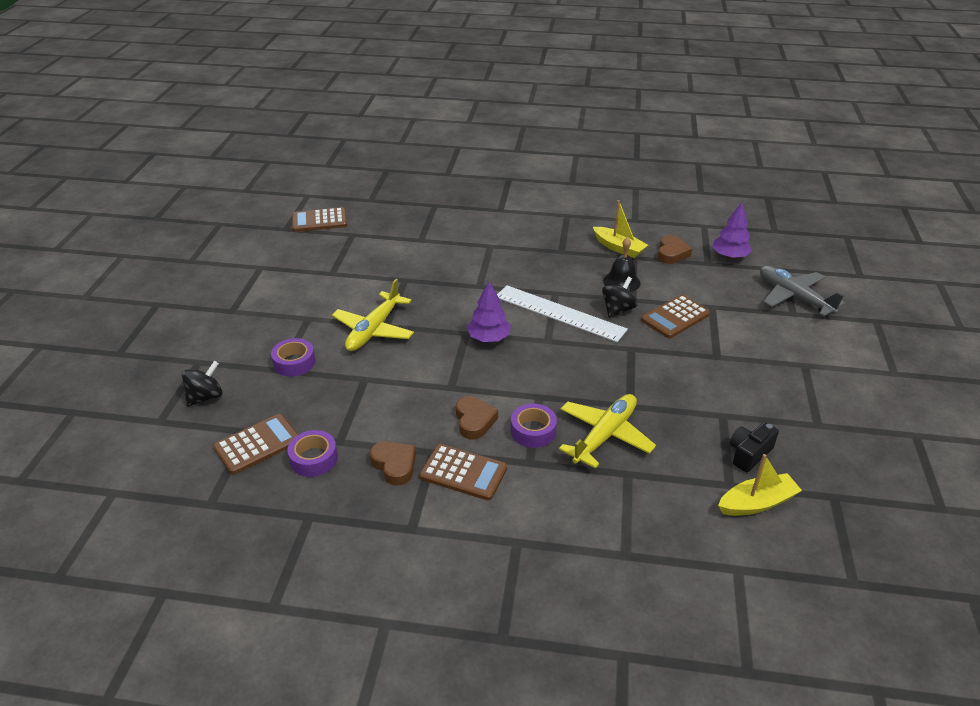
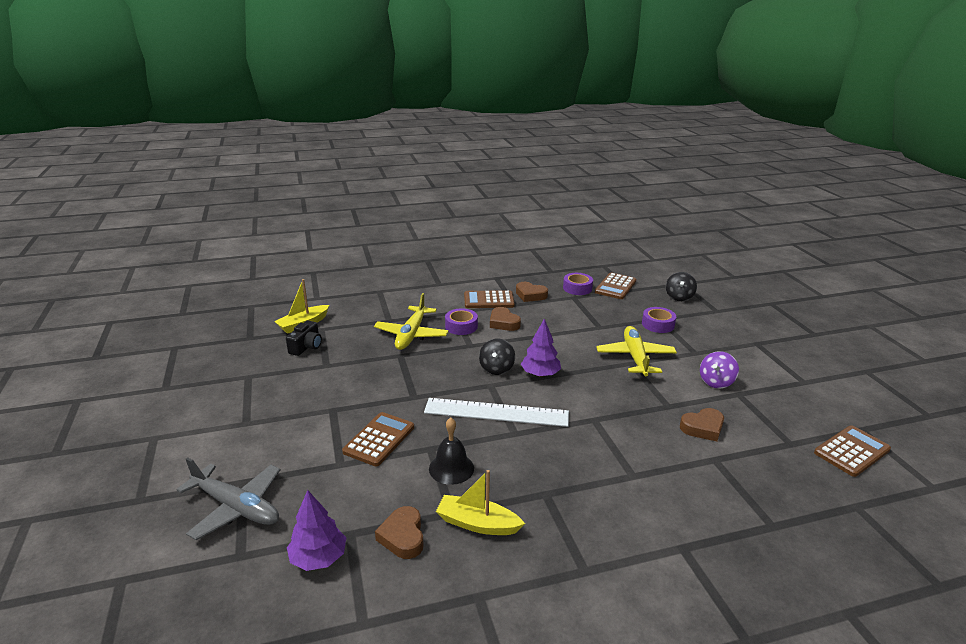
camera: 155 degrees right, 10 degrees down
(334, 287) = (716, 382): none -> purple spinning top
(400, 258) = (703, 428): none -> brown heart
(618, 310) = (441, 431): black spinning top -> black spinning top (496, 369)

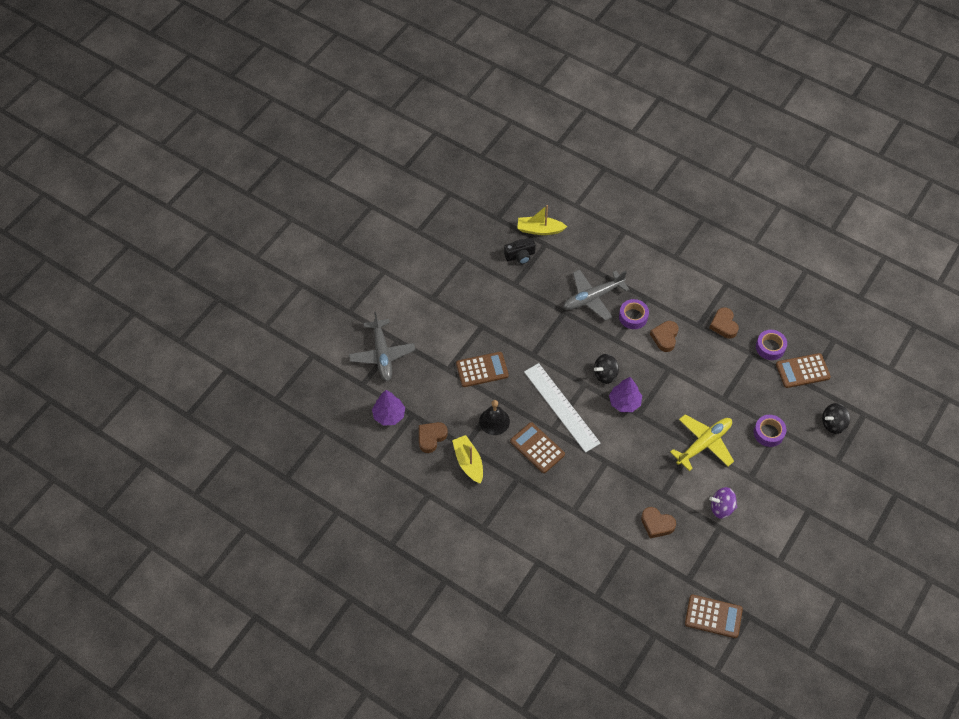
camera: 50 degrees right, 30 degrees up
(411, 334) = (593, 297): yellow plane -> grey plane
(489, 300) = (686, 305): brown calculator -> brown calculator (537, 448)

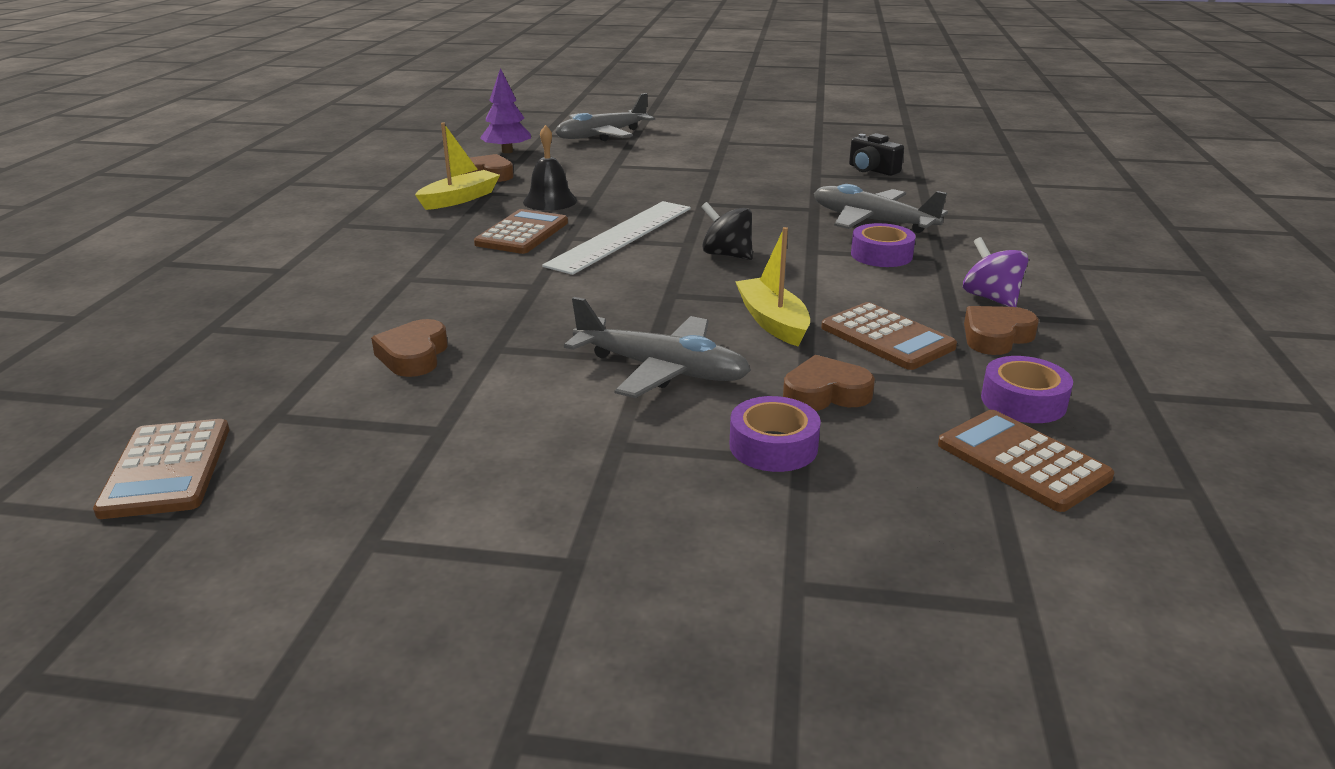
camera: 65 degrees right, 30 degrees down
(482, 370) = (636, 181): brown calculator -> brown calculator (887, 337)
(540, 230) = (939, 172): yellow boat -> yellow boat (773, 322)
(624, 402) = (684, 279): purple tree -> none
(665, 337) = (877, 287): brown heart -> brown heart (825, 393)
(704, 444) = (661, 370): yellow plane -> grey plane
(721, 508) = (500, 422): purple spinning top -> purple spinning top (991, 298)
(833, 424) = (917, 550): black spinning top -> none

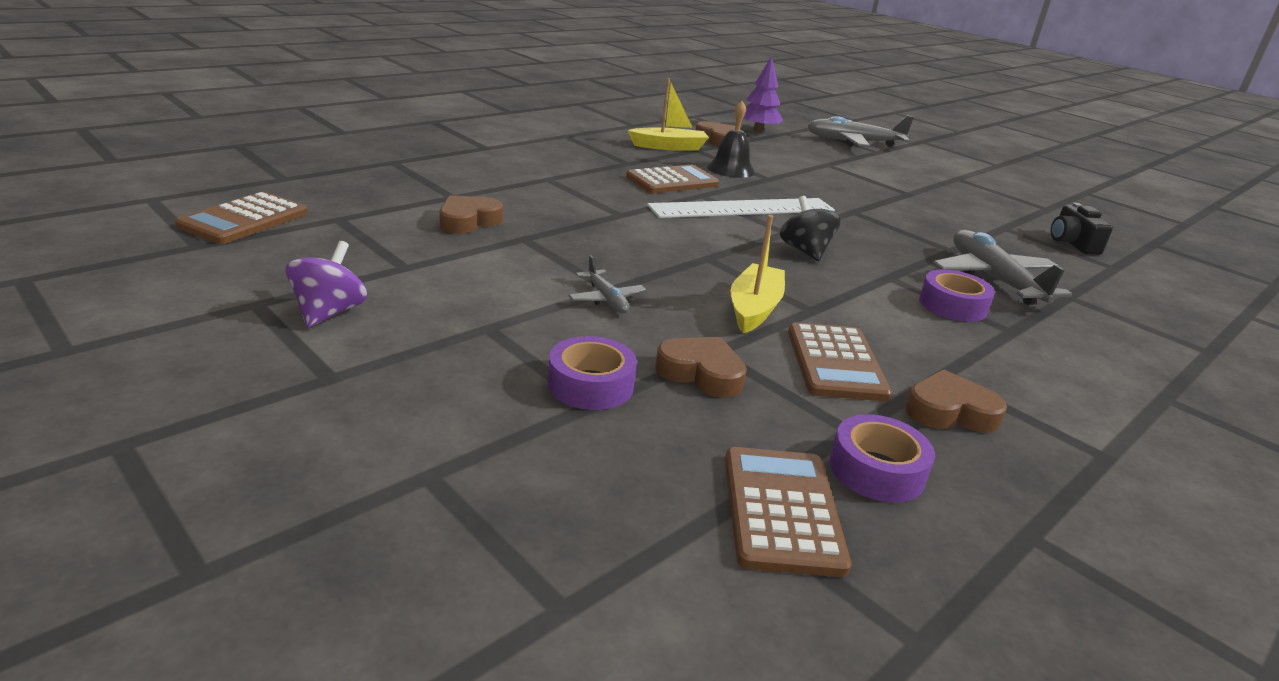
camera: 35 degrees right, 0 degrees up
(661, 370) = (606, 299): grey plane -> grey plane, size x0.50
(991, 298) = (1006, 382): purple spinning top -> purple spinning top (329, 313)

